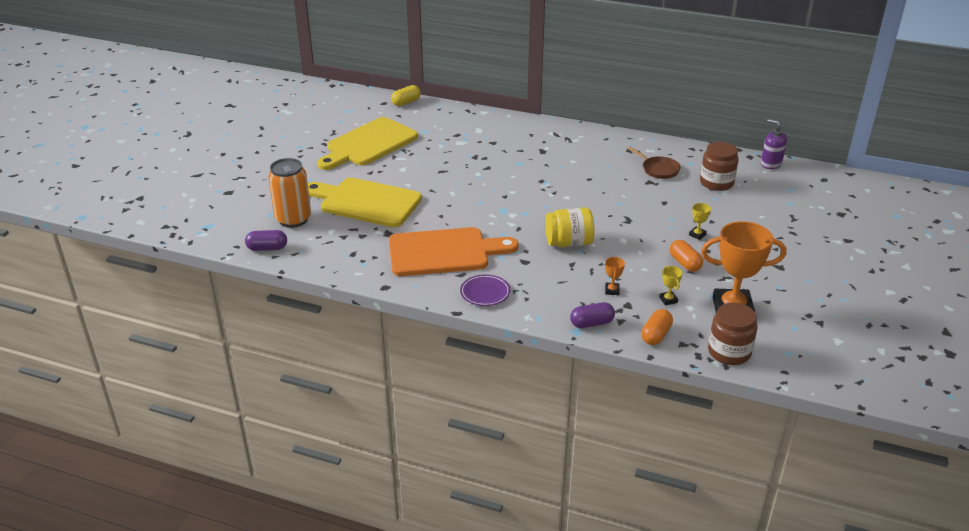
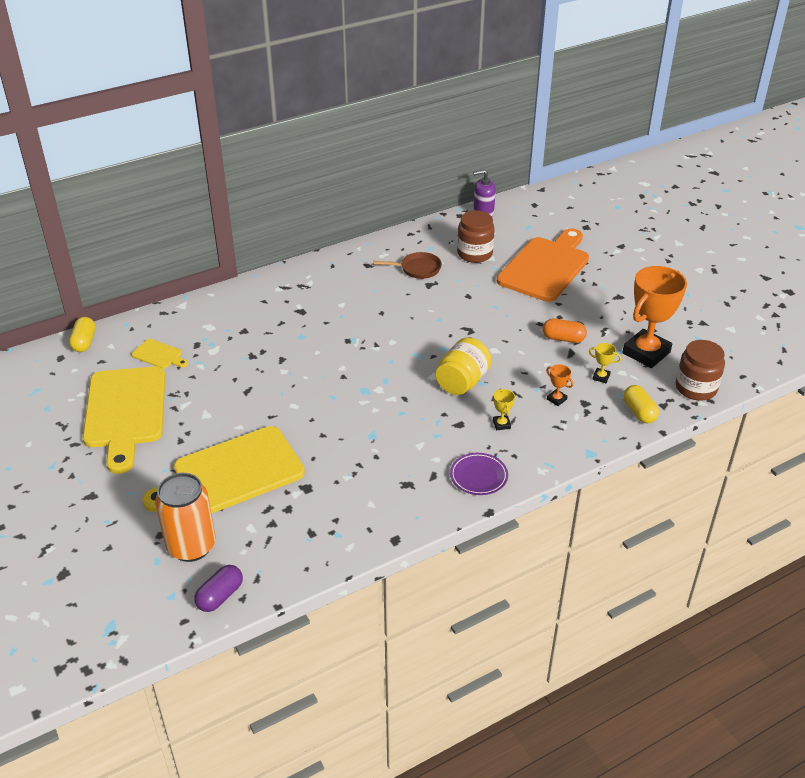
camera: 50 degrees left, 5 degrees up
(430, 128) = (159, 355): none -> yellow cutting board
(444, 252) = (385, 467): orange cutting board -> orange cutting board (545, 267)
(591, 323) = (589, 438): purple capsule -> none
(656, 335) = (639, 412): orange capsule -> yellow capsule
(697, 235) = (533, 308): yellow trophy -> yellow trophy (501, 424)

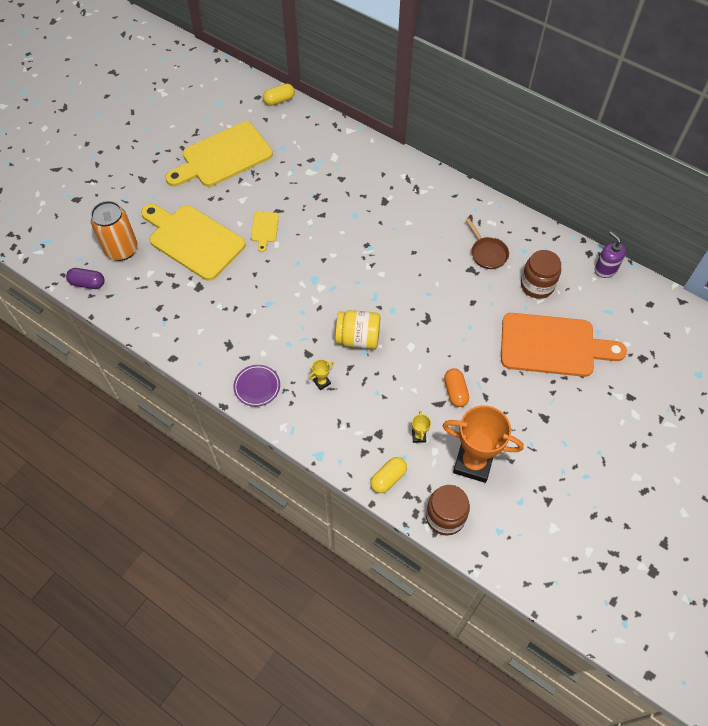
camera: 65 degrees right, 20 degrees up
(159, 355) = (288, 145): yellow cutting board -> yellow cutting board (264, 229)
(556, 399) = (372, 411): orange trophy -> none

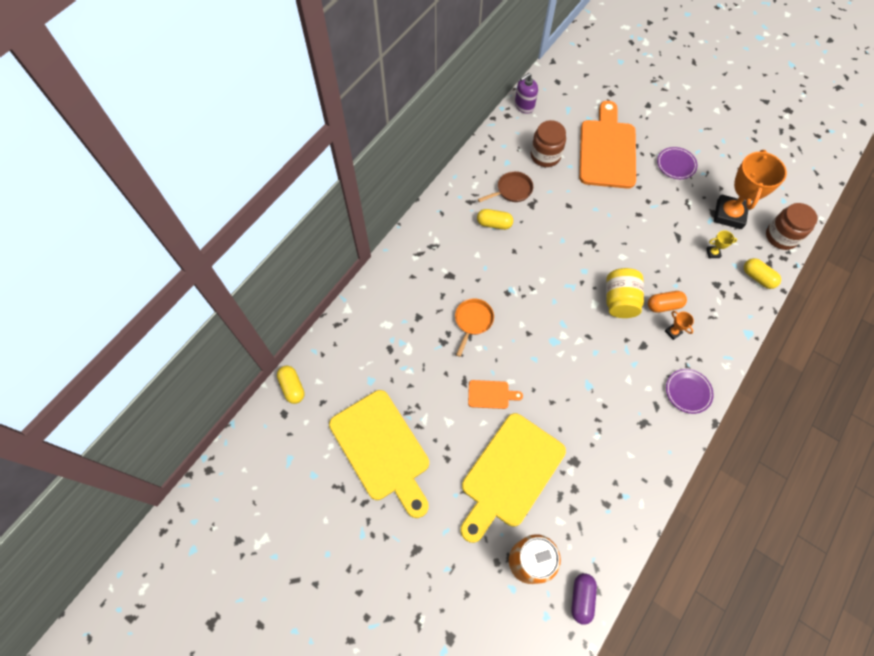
camera: 90 degrees left, 5 degrees up
(264, 229) = (491, 394): yellow cutting board -> orange cutting board
(322, 382) = (673, 332): yellow trophy -> orange trophy
(336, 217) = (473, 321): none -> orange pan
(444, 237) = (494, 224): none -> yellow capsule
(455, 392) = (664, 223): orange capsule -> orange capsule (664, 305)
(540, 415) = (676, 165): none -> purple plate

